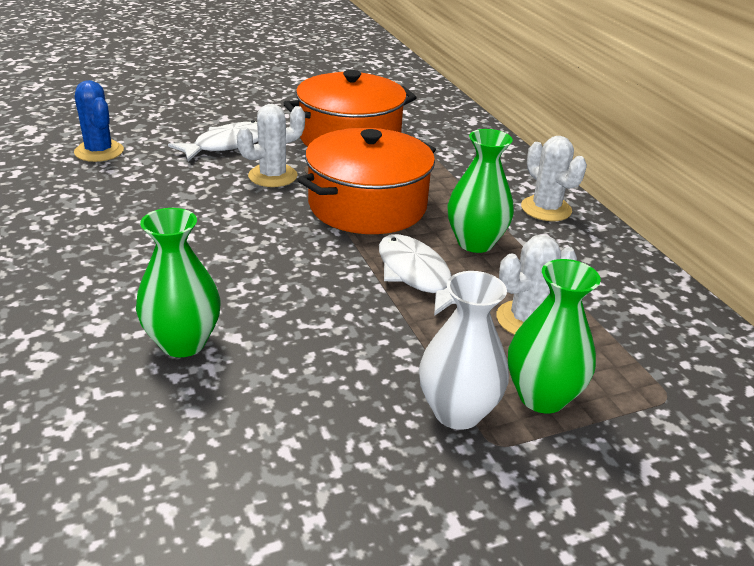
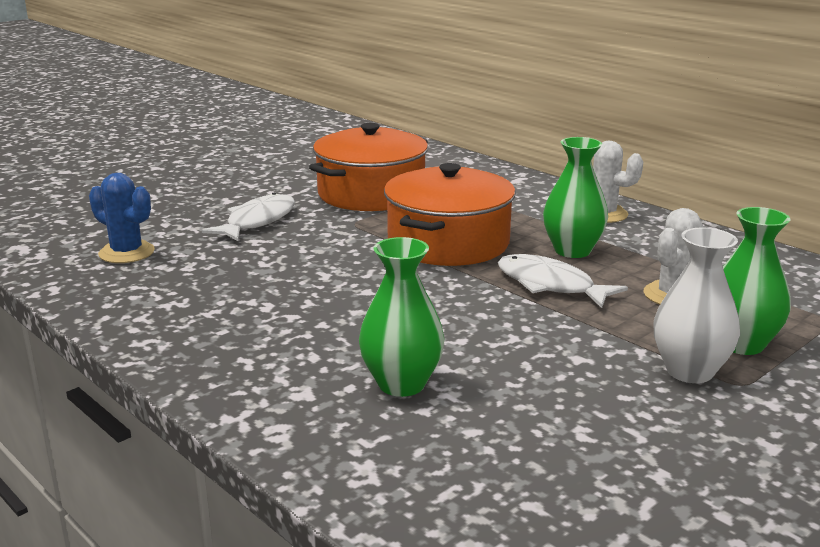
camera: 20 degrees left, 10 degrees down
(272, 176) = (333, 238): white cactus -> none

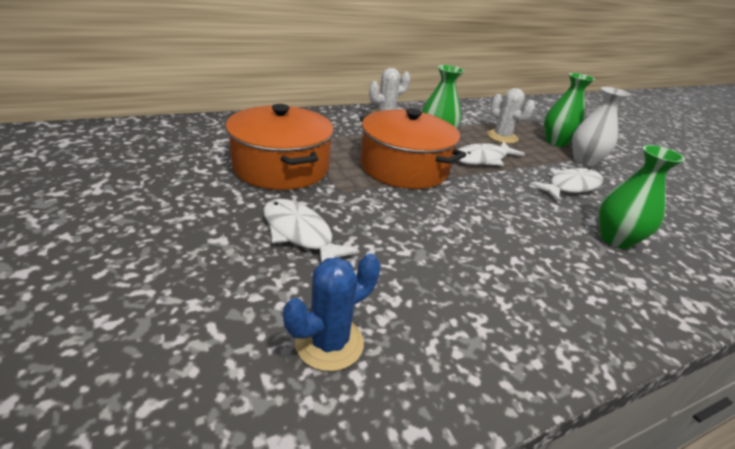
camera: 75 degrees left, 10 degrees up
(545, 354) = (570, 186): none -> white fish

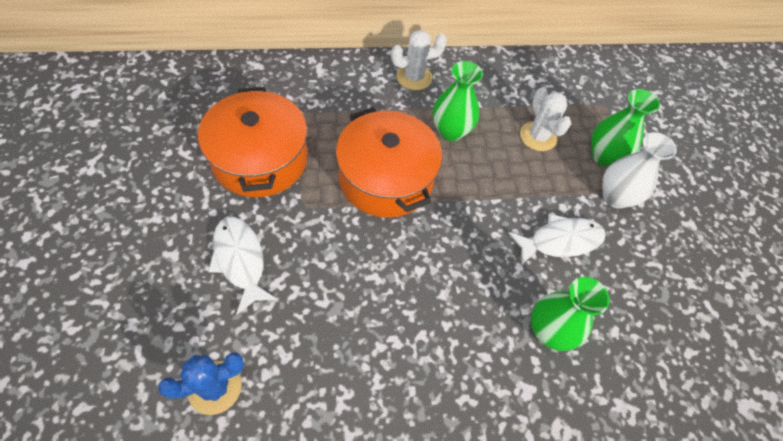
camera: 15 degrees right, 25 degrees up
(482, 159) = (485, 176): white fish -> none

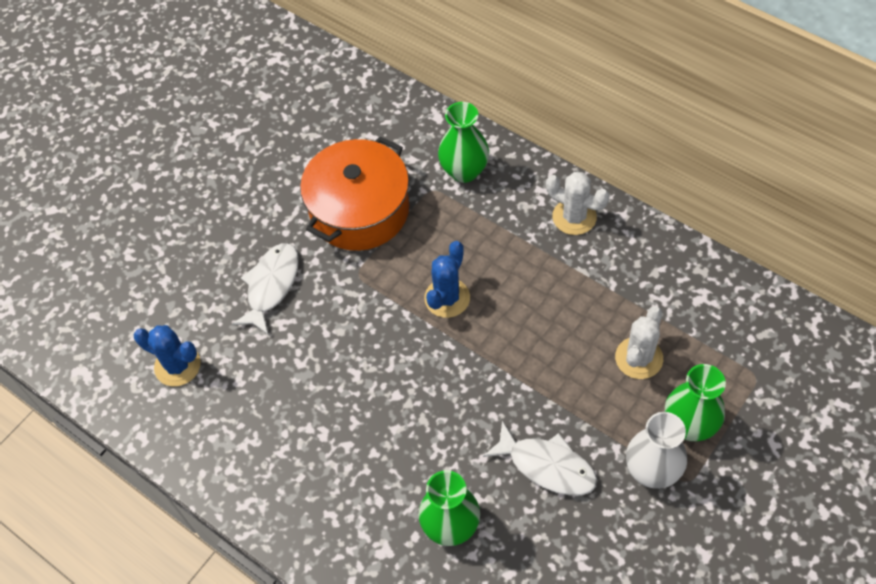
camera: 55 degrees right, 0 degrees up
(386, 178) = (447, 298): orange pot -> blue cactus
(450, 131) = (553, 294): green vase -> green vase (464, 171)

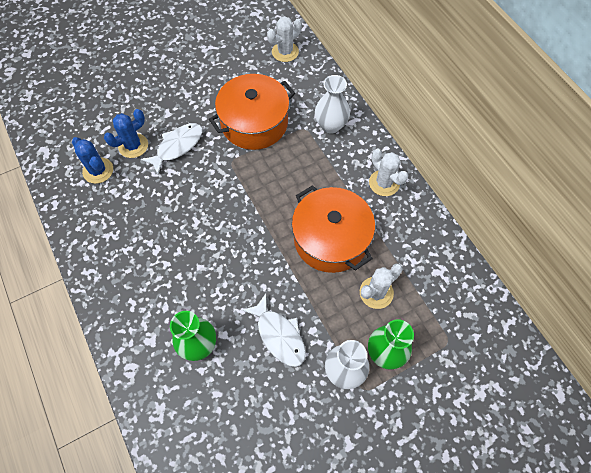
camera: 20 degrees right, 5 degrees up
(347, 97) = (285, 52): none -> white cactus
(447, 298) = (276, 200): blue cactus -> blue cactus (133, 146)
(464, 171) = (331, 125): green vase -> white vase
(545, 317) = (331, 239): none -> orange pot

